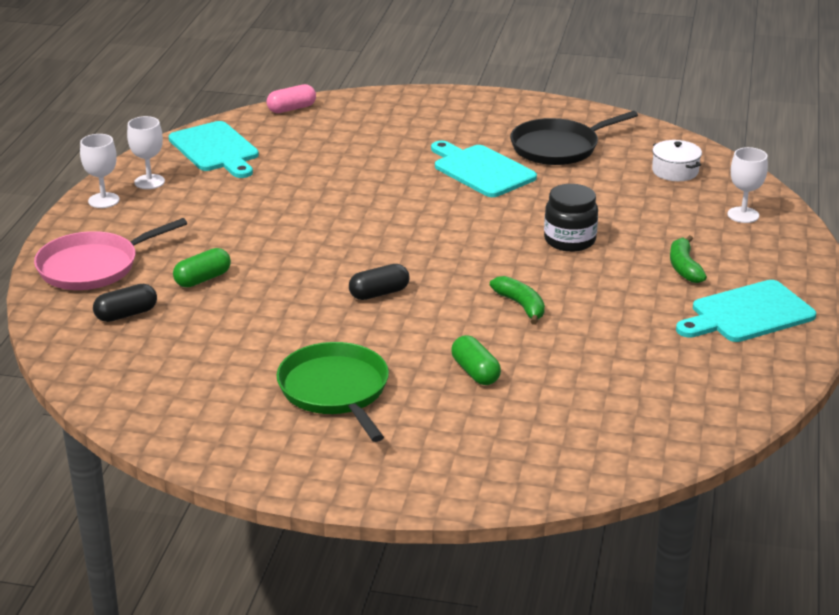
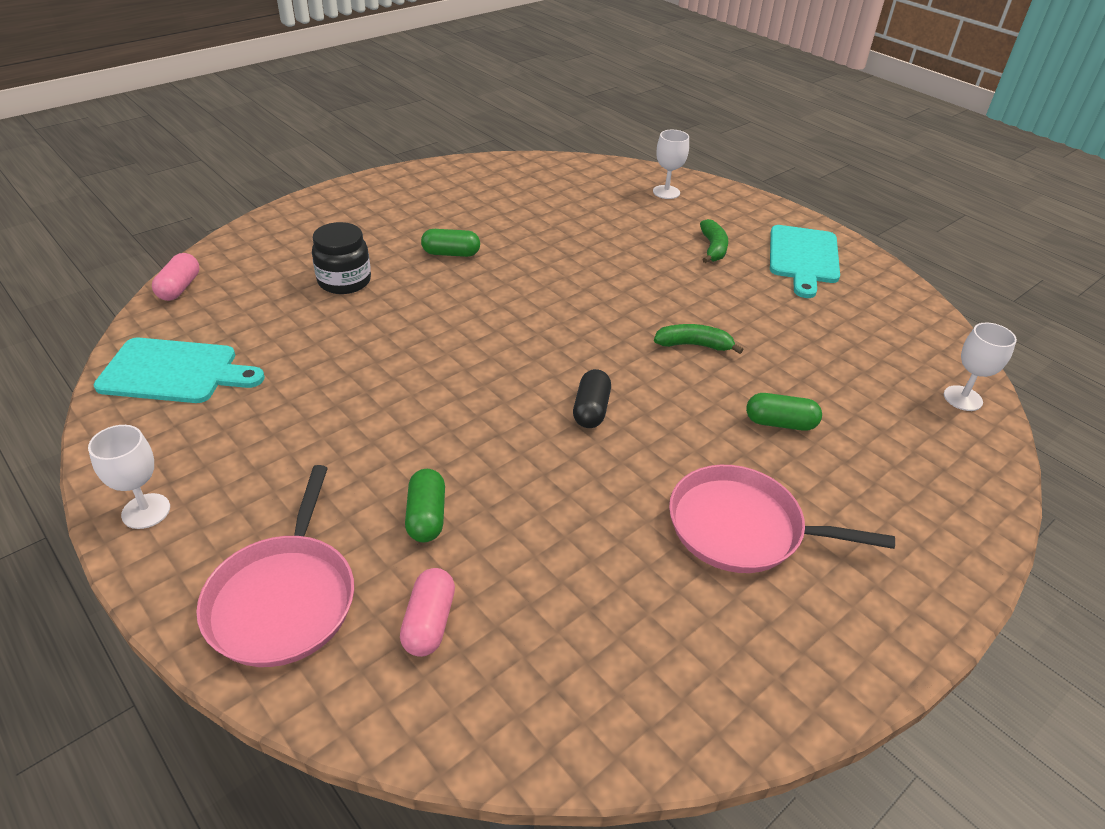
camera: 55 degrees left, 10 degrees up
(126, 314) = (429, 622): black capsule -> pink capsule
(149, 182) = (163, 453): white goblet -> white goblet (962, 398)
(335, 390) = (742, 528): green pan -> pink pan
(481, 170) = (451, 253): turquoise cutting board -> green capsule
(558, 147) = (468, 205): black pan -> none
(569, 240) = (617, 272): black jar -> black jar (344, 281)
(675, 171) = (571, 183): white pot -> none
(684, 267) = (713, 248): green banana -> green banana turned 120 degrees counterclockwise

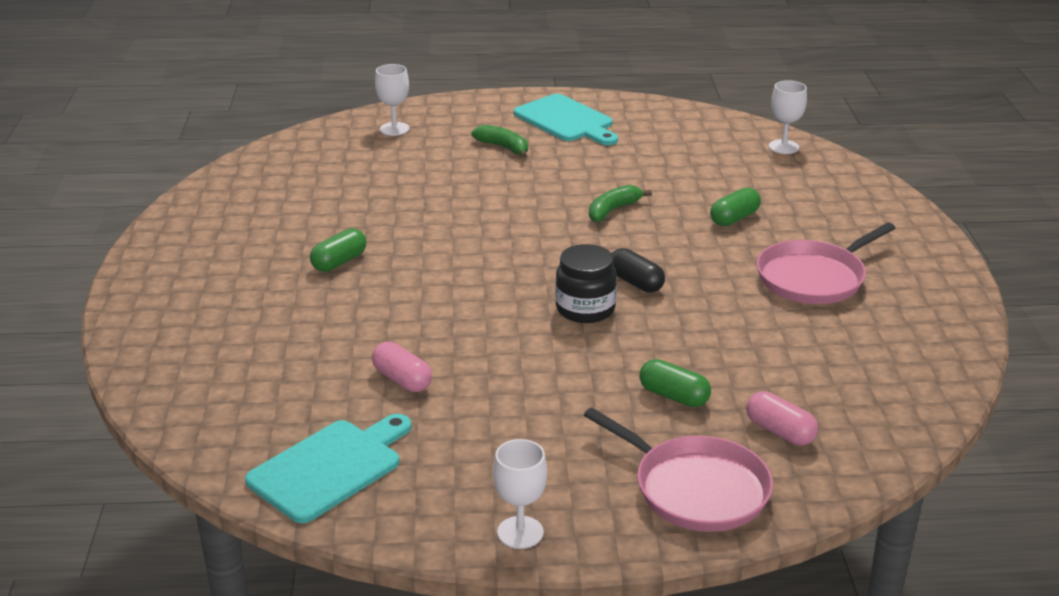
camera: 50 degrees left, 10 degrees down
(179, 288) = (180, 428): pink capsule -> pink capsule (402, 380)
(344, 281) = (305, 331): black jar -> black jar (585, 309)

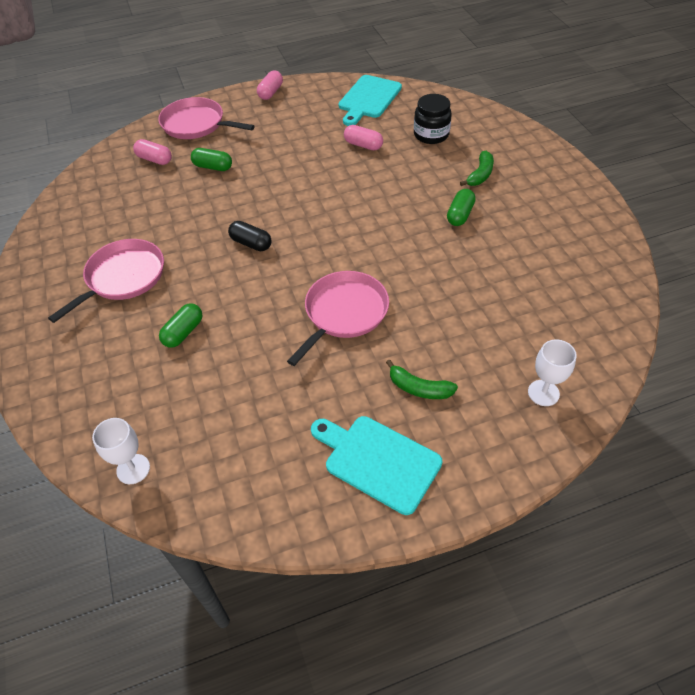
camera: 165 degrees right, 20 degrees up
(520, 532) = (270, 92): white goblet -> pink capsule
(547, 203) = (344, 313): none -> pink pan
(585, 309) = (279, 213): black jar -> black jar (431, 135)
(613, 210) = (286, 318): green banana -> green banana (480, 175)

